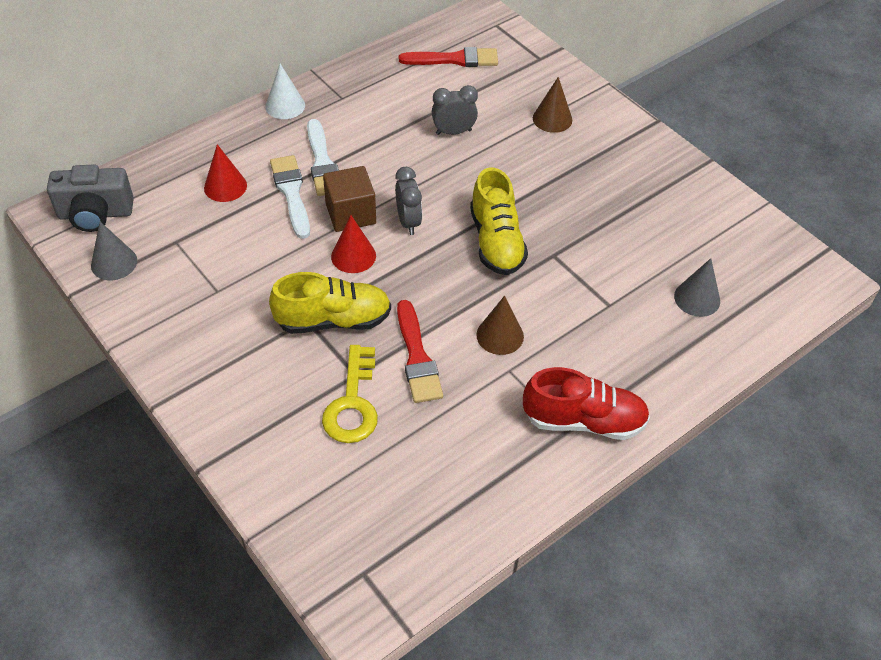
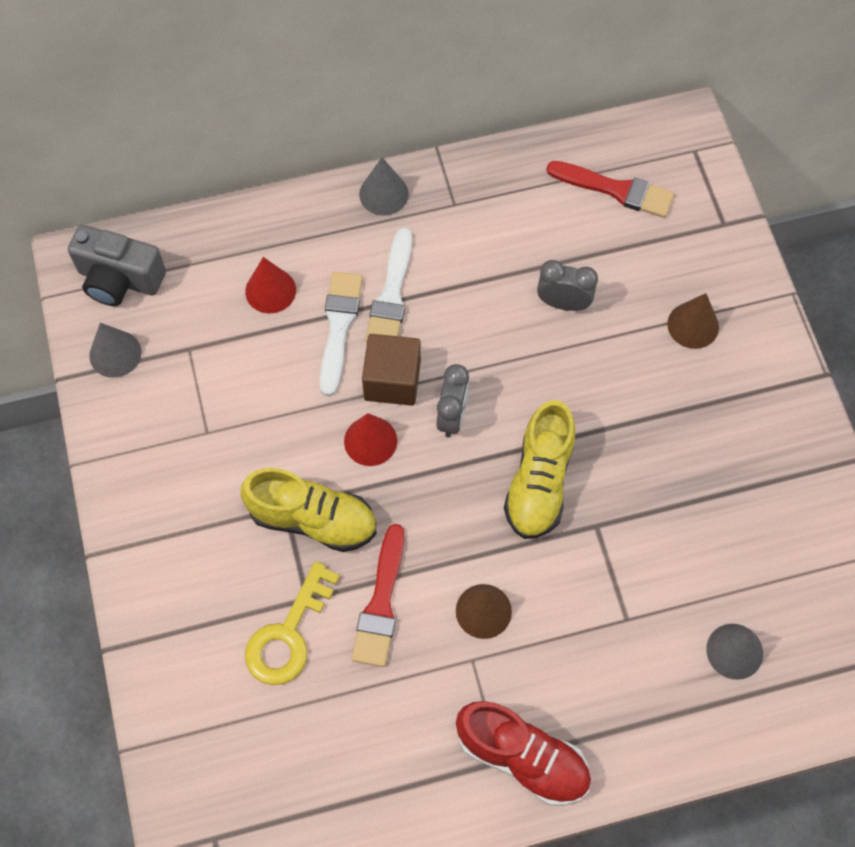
camera: 25 degrees right, 15 degrees up
(285, 106) = (383, 194): white cone -> grey cone

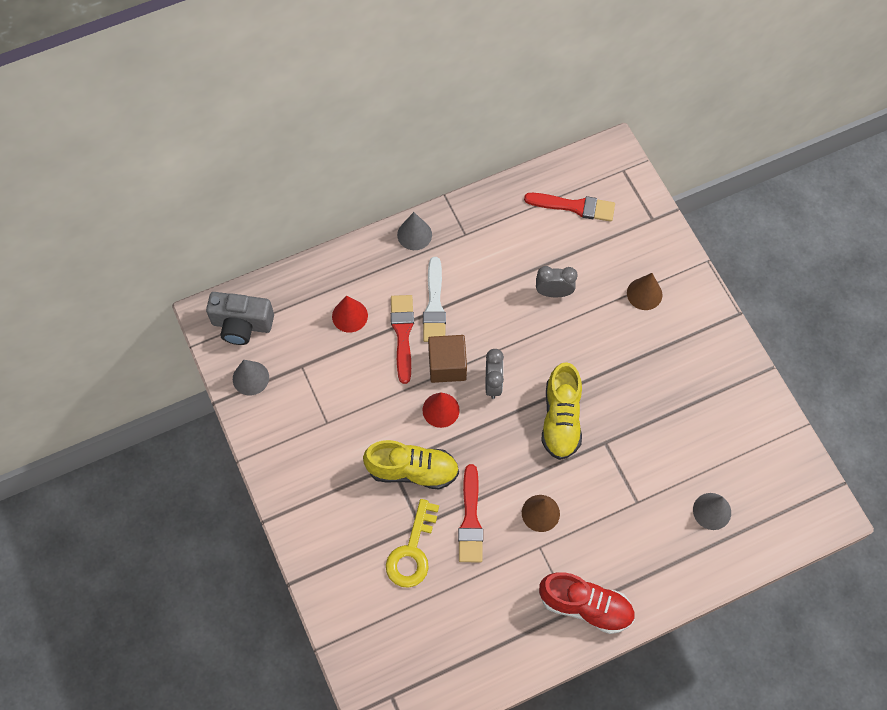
camera: 10 degrees left, 0 degrees up
(339, 326) = (402, 333): white brush -> red brush

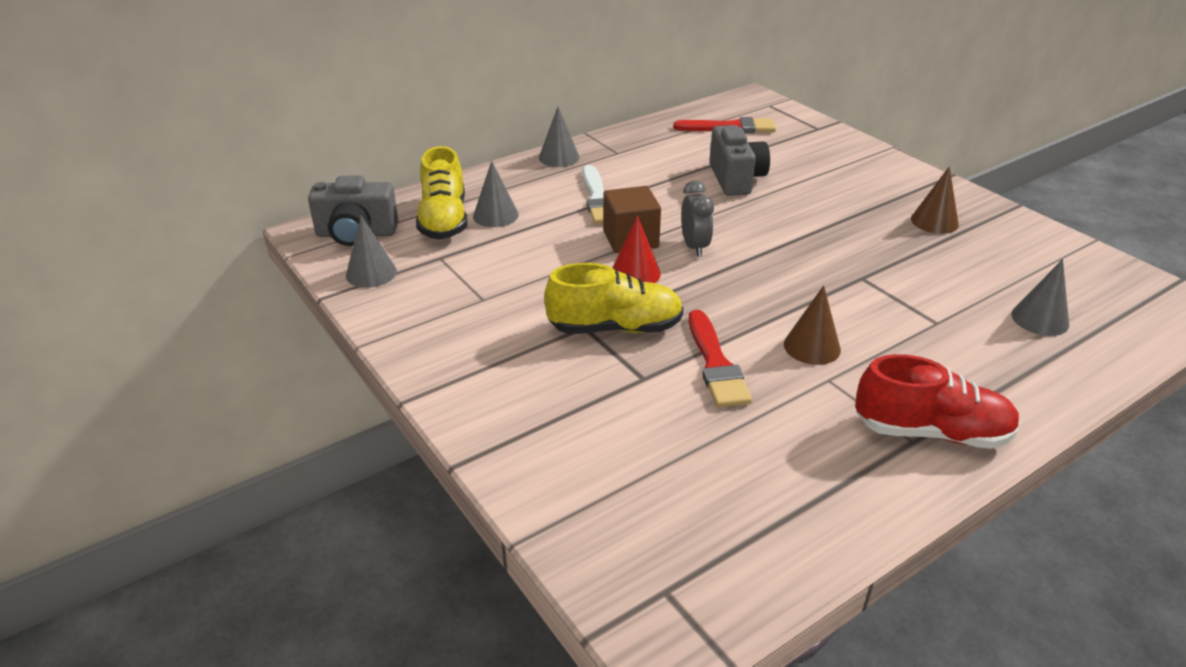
camera: 10 degrees left, 30 degrees down
(350, 316) = (495, 215): red cone -> grey cone
(402, 333) = (566, 222): red brush -> none
(412, 551) = (641, 405): yellow key -> none
(553, 292) = (736, 179): grey clock -> grey camera
(561, 419) = (795, 265): yellow shoe -> yellow shoe (444, 220)
(644, 294) = (839, 171): brown cone -> brown cone (934, 221)

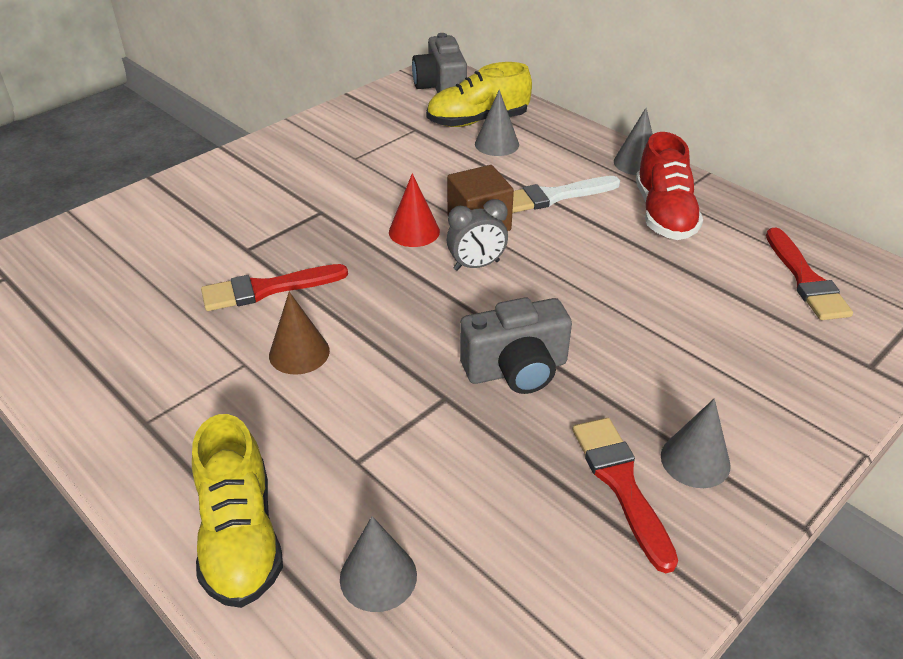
camera: 80 degrees right, 5 degrees up
(371, 273) = (383, 105): grey cone -> grey cone (695, 460)
(615, 328) = (320, 228): yellow shoe -> yellow shoe (240, 537)
(736, 179) = (653, 289): grey camera -> grey camera (516, 370)
(931, 432) = (155, 437): red shoe -> red shoe (664, 214)
(934, 221) = (621, 484): brown cone -> red brush

